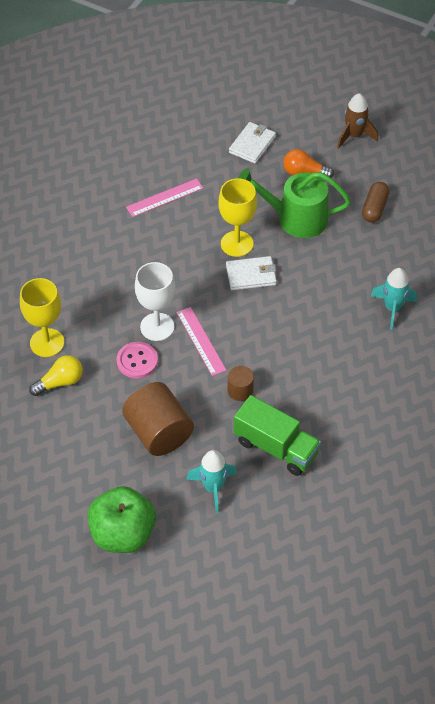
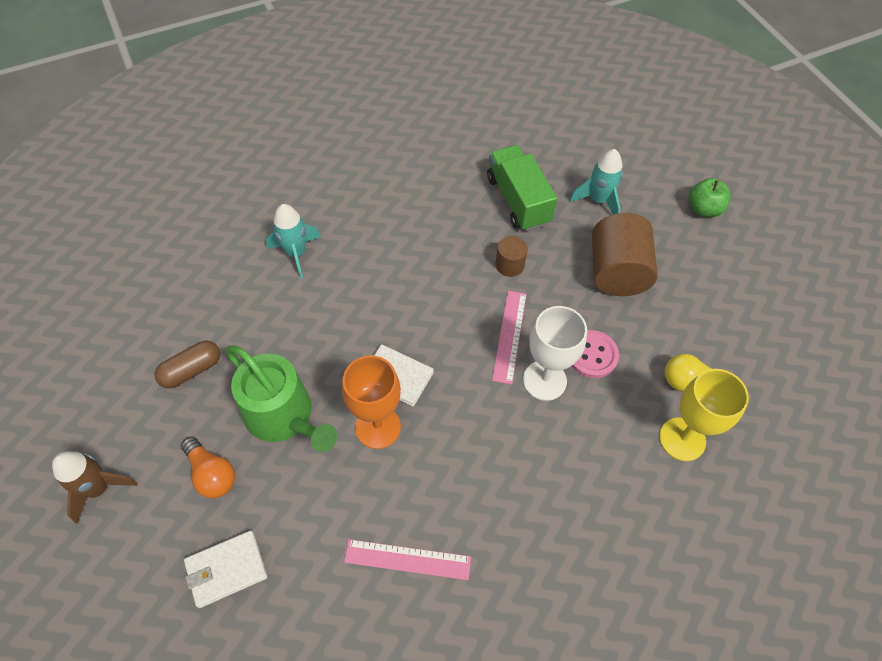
camera: 145 degrees left, 5 degrees up
(123, 534) = (703, 209): green apple -> green apple, size x0.58
(237, 244) = (378, 427): yellow goblet -> orange goblet

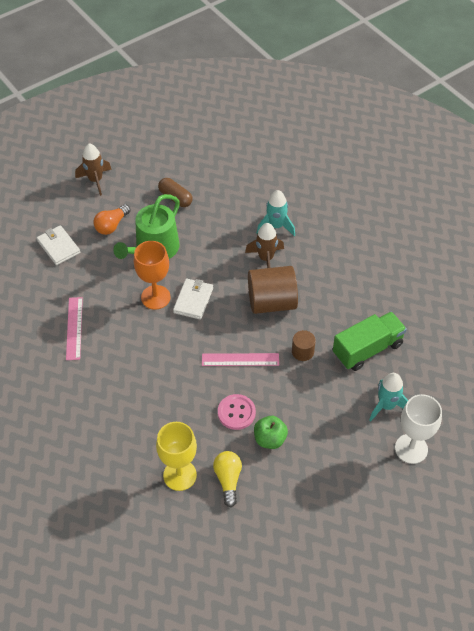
camera: 80 degrees right, 5 degrees down
(348, 275) = (266, 258): none -> brown rocket
(544, 380) = (209, 385): white goblet -> white goblet (411, 448)
(616, 272) = (316, 424): brown cylinder -> brown cylinder (271, 302)
(703, 209) = (404, 487): green apple -> green apple (270, 439)

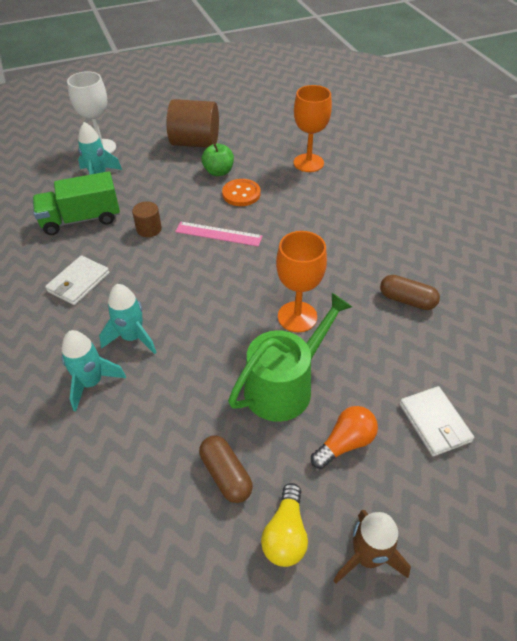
camera: 165 degrees left, 5 degrees down
(74, 328) = (407, 300): pink ruler -> brown capsule
(180, 475) = (308, 163): yellow goblet -> orange goblet
(193, 300) = (249, 303): white wallet -> white wallet (78, 282)
(228, 480) = (267, 154): yellow light bulb -> yellow light bulb (285, 534)
(236, 413) = (241, 194): pink button -> orange button
(266, 258) = (132, 337): brown rocket -> turquoise rocket
(271, 302) = (154, 283): brown cylinder -> brown cylinder (195, 143)

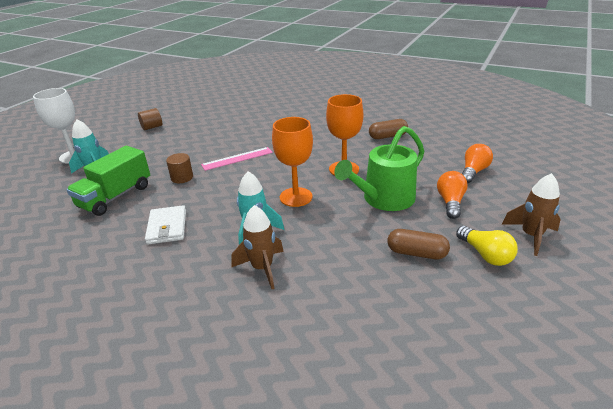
camera: 40 degrees left, 15 degrees down
(91, 383) = (262, 268): turquoise rocket -> brown rocket
(195, 143) = (152, 127): brown cylinder -> brown cylinder, size x0.50
(218, 172) = (191, 133): green apple -> none
(241, 194) = (224, 136): orange button -> none
(284, 386) = (384, 199): green watering can -> green watering can turned 135 degrees counterclockwise
(308, 163) = (246, 108): orange goblet -> orange goblet (296, 197)
(434, 423) = (473, 171): white wallet -> orange light bulb

